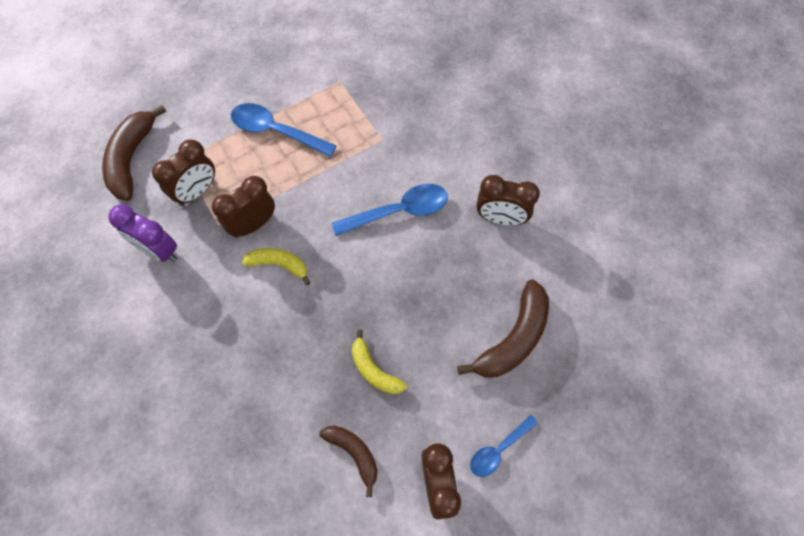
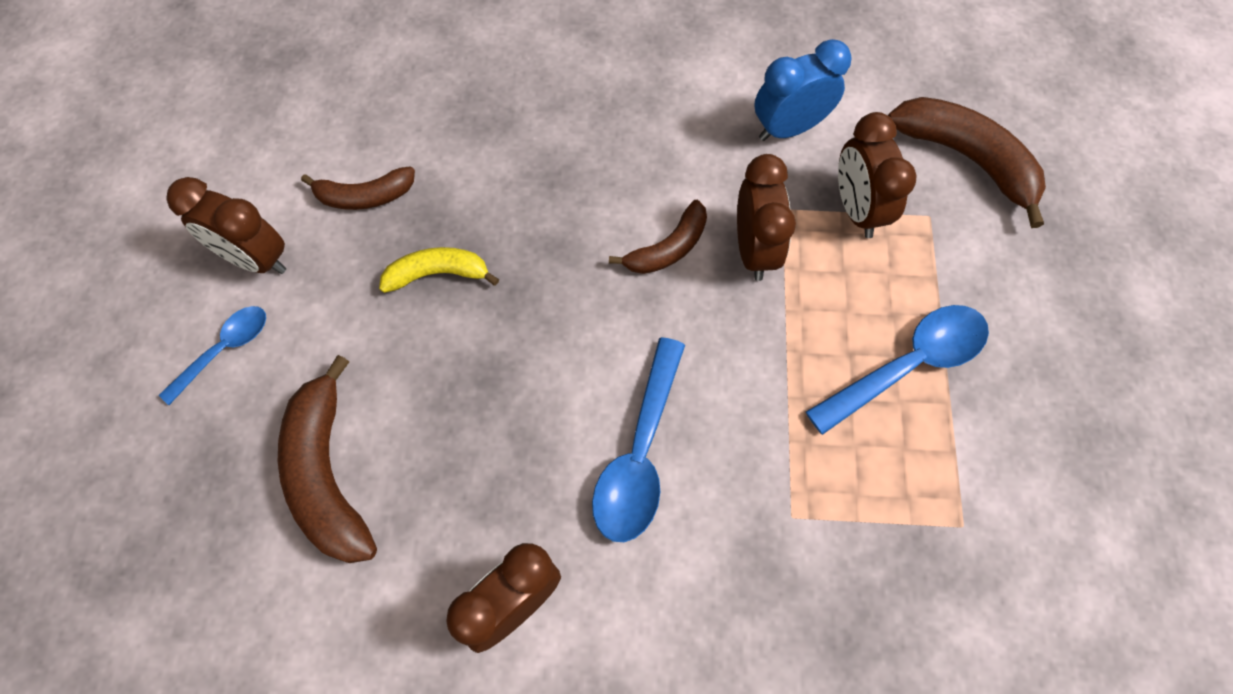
camera: 125 degrees right, 0 degrees up
(159, 250) = (789, 128): purple clock -> blue clock
(279, 265) = (668, 248): yellow banana -> brown banana
(498, 449) = (224, 350): blue spoon -> blue spoon turned 45 degrees clockwise

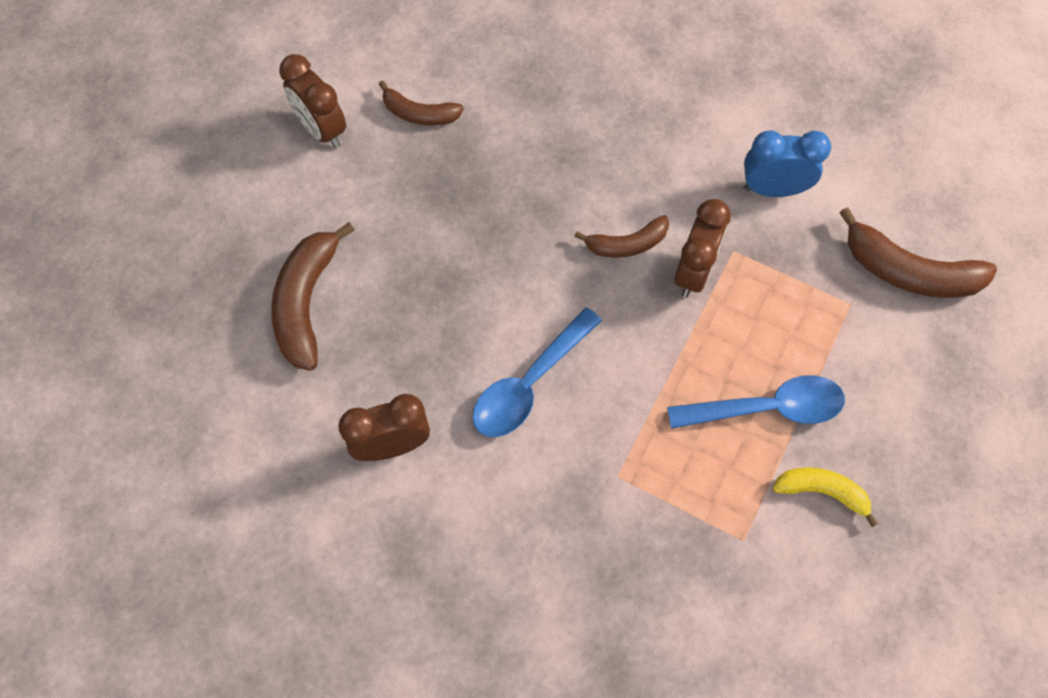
camera: 25 degrees right, 0 degrees up
(224, 350) = (273, 187): blue spoon -> none
(438, 274) = (446, 193): yellow banana -> yellow banana (822, 492)
(857, 209) = (793, 275): brown clock -> none
(967, 159) = (908, 272): brown banana -> brown banana turned 135 degrees clockwise

